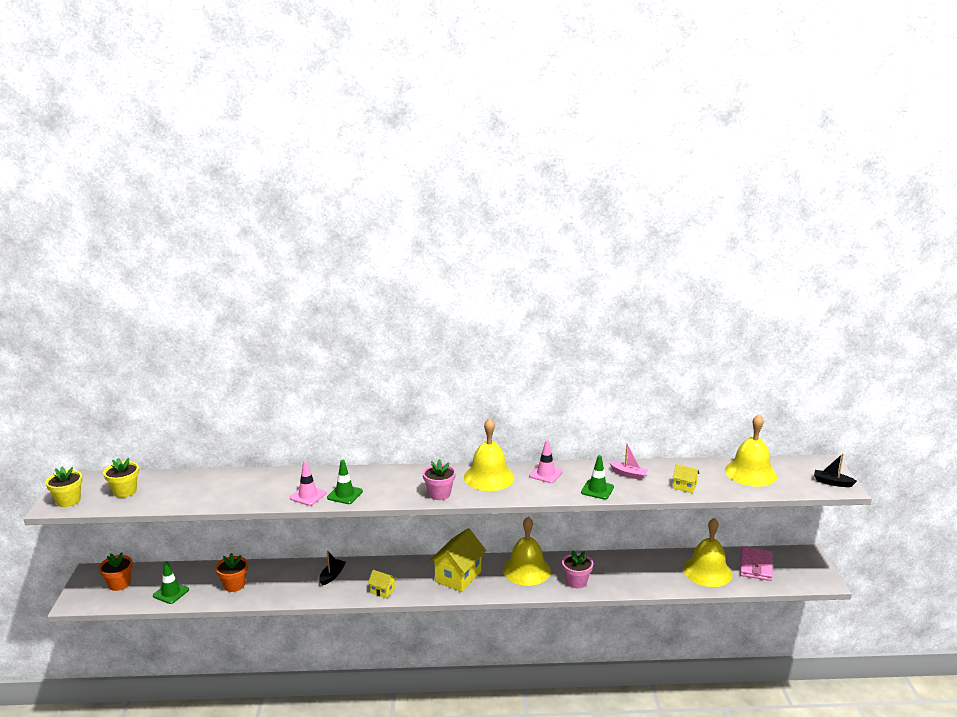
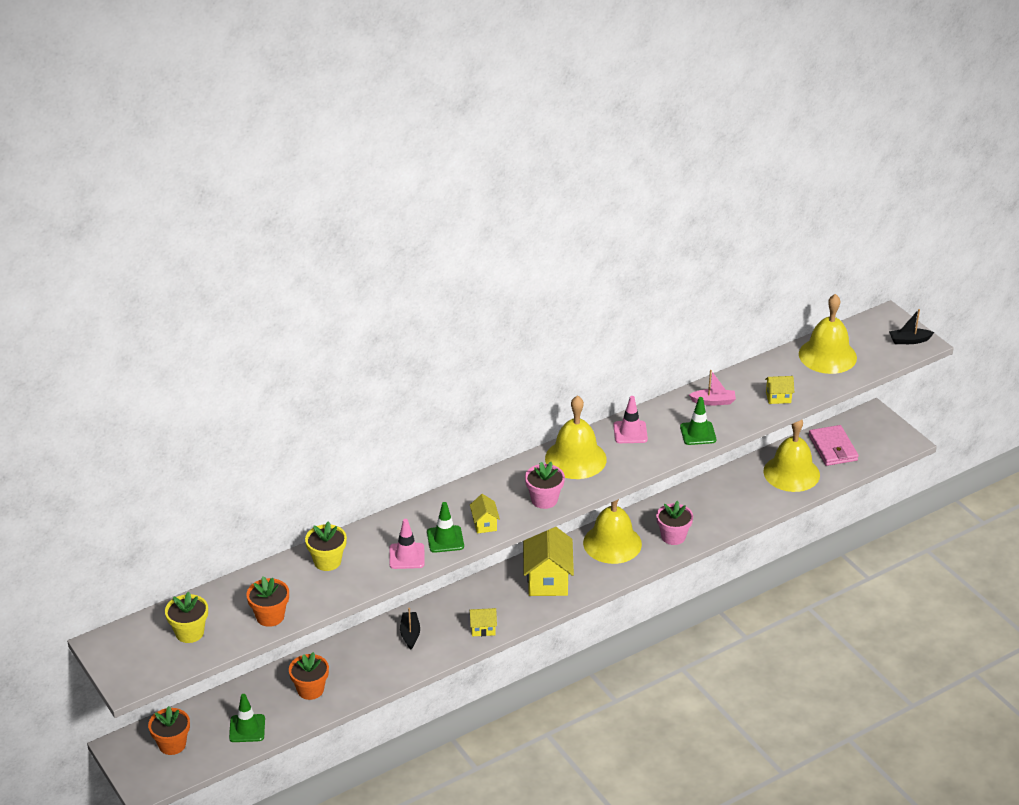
camera: 30 degrees left, 15 degrees up
(68, 501) = (137, 670): yellow flower pot -> yellow flower pot (327, 561)
(181, 499) = (270, 616): none -> orange flower pot
(381, 494) = (484, 524): none -> yellow house

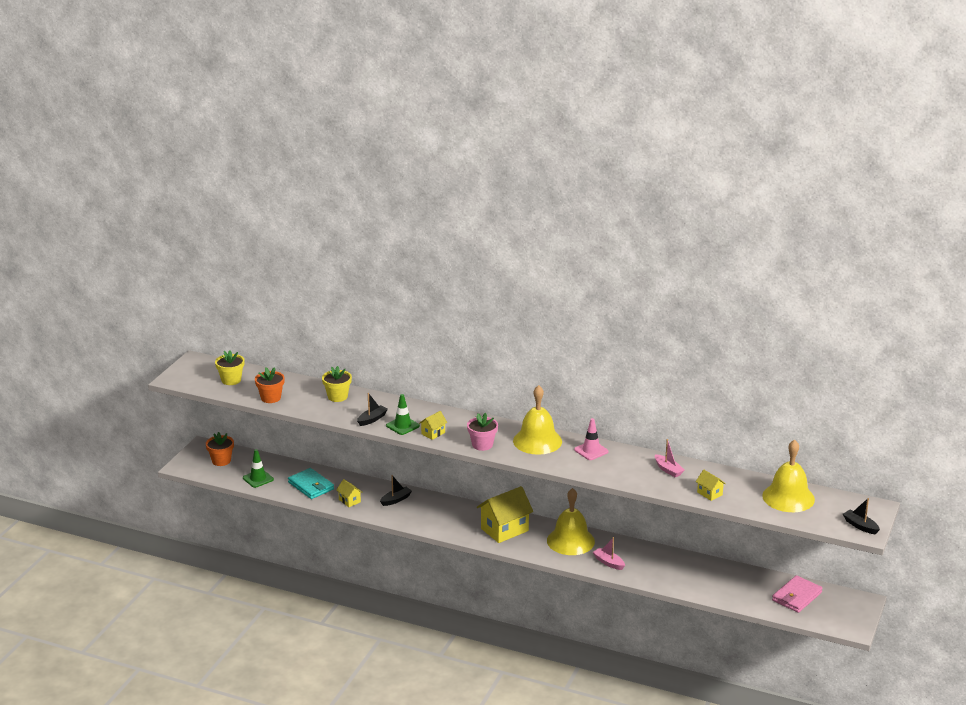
camera: 55 degrees right, 10 degrees down
(310, 690) = (311, 486): orange flower pot -> turquoise wallet
(407, 556) = (372, 419): pink traffic cone -> black boat
(483, 629) = (430, 524): yellow house -> yellow house (349, 501)
(673, 536) = (608, 562): pink flower pot -> pink boat
(698, 433) = (625, 476): green traffic cone -> none
(791, 473) = (743, 588): yellow bell -> none

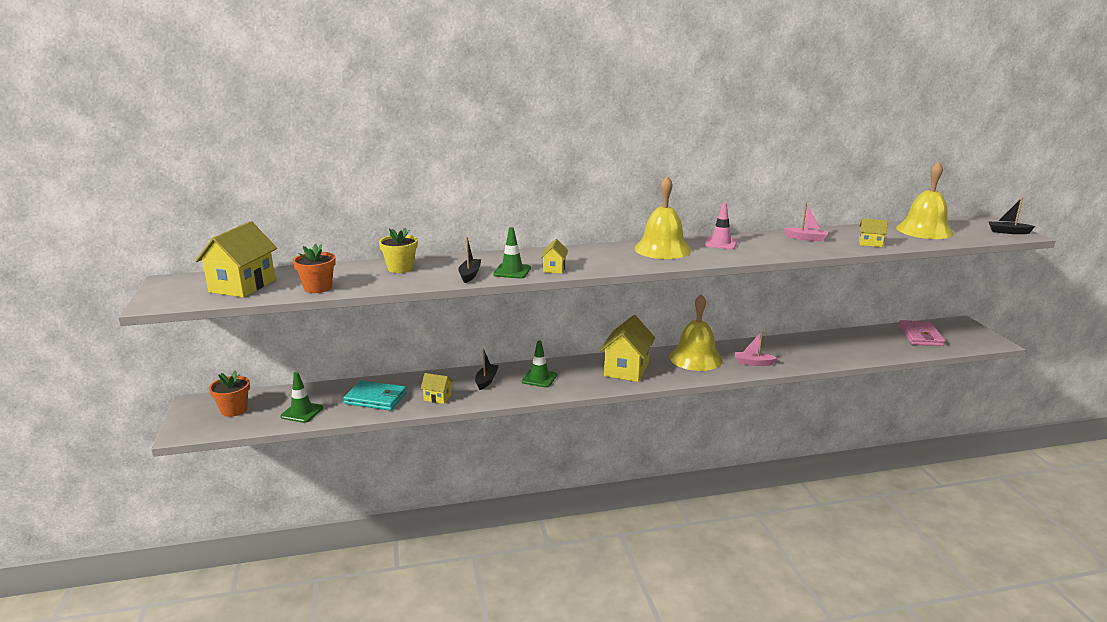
camera: 35 degrees left, 5 degrees down
(231, 380) = (242, 286): yellow flower pot -> yellow house
(433, 512) = (539, 378): none -> green traffic cone
(482, 445) = (618, 264): pink flower pot -> none

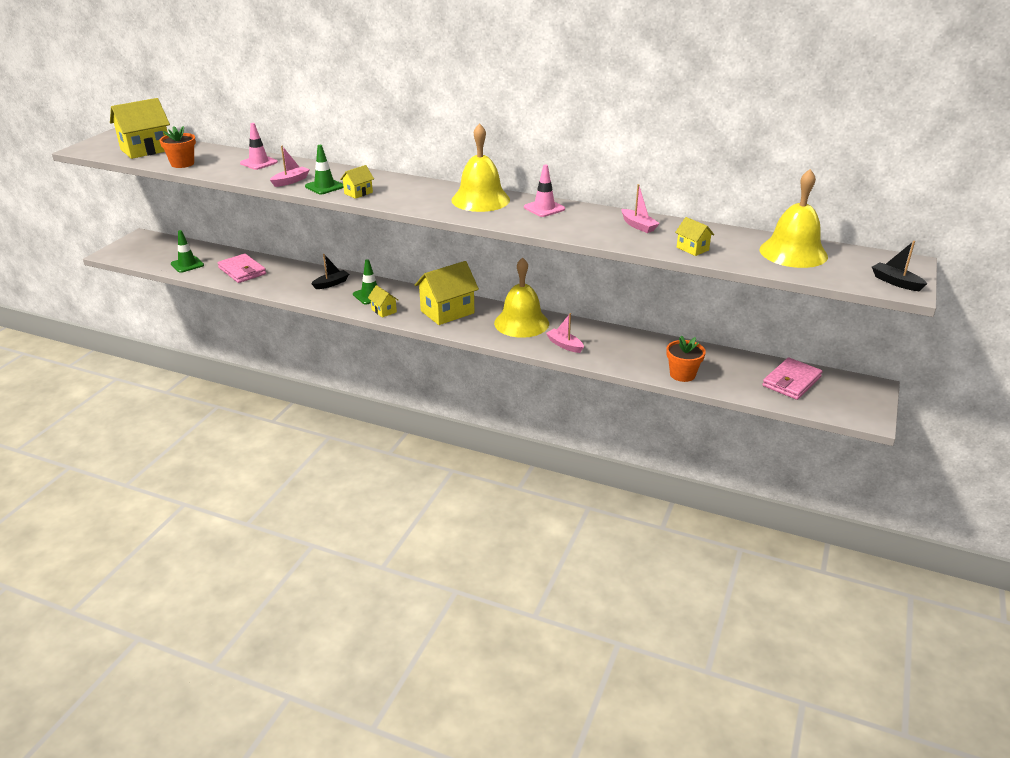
camera: 35 degrees right, 10 degrees up
(234, 410) = (154, 249): orange flower pot -> orange flower pot (682, 374)
(376, 398) = (242, 271): turquoise wallet -> pink wallet
(400, 268) = (259, 163): yellow flower pot -> pink traffic cone
(437, 397) = (280, 284): yellow house -> yellow house (384, 311)
(470, 275) = (291, 181): black boat -> pink boat

